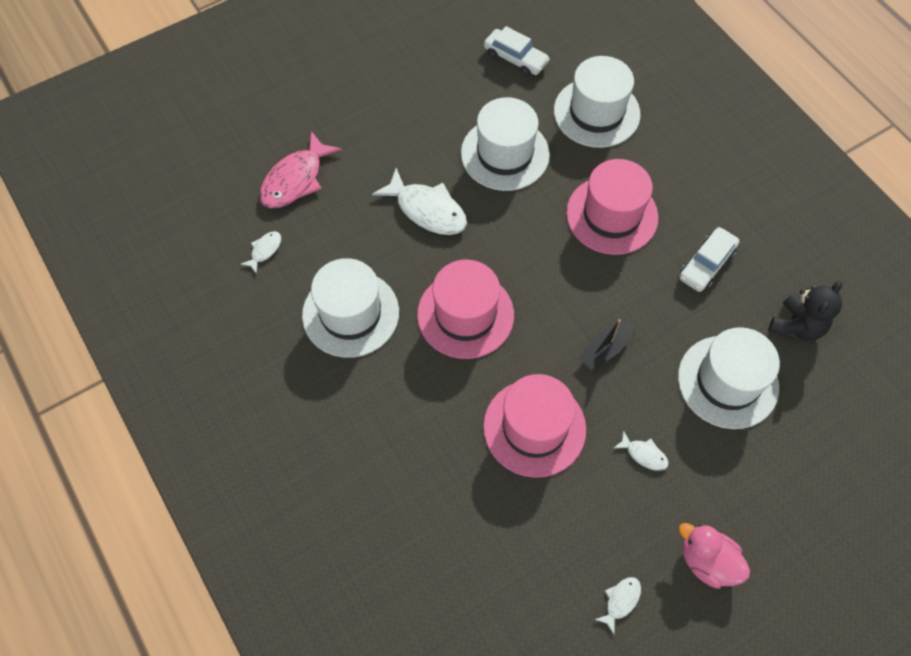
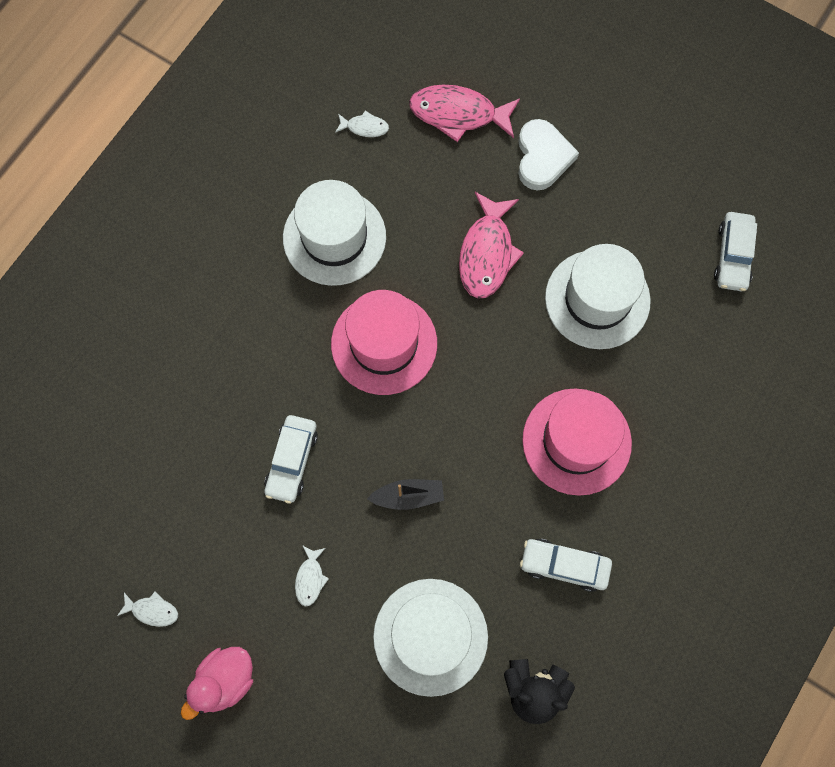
camera: 65 degrees right, 10 degrees up
(368, 139) = (542, 157): none -> white heart
(427, 210) = (487, 253): white fish -> pink fish
(534, 428) = (292, 461): pink hat -> white car
(596, 112) = (706, 372): white hat -> none
(604, 350) = (408, 496): black boat -> black boat turned 150 degrees clockwise
(707, 561) = (225, 681): pink duck -> pink duck turned 150 degrees counterclockwise

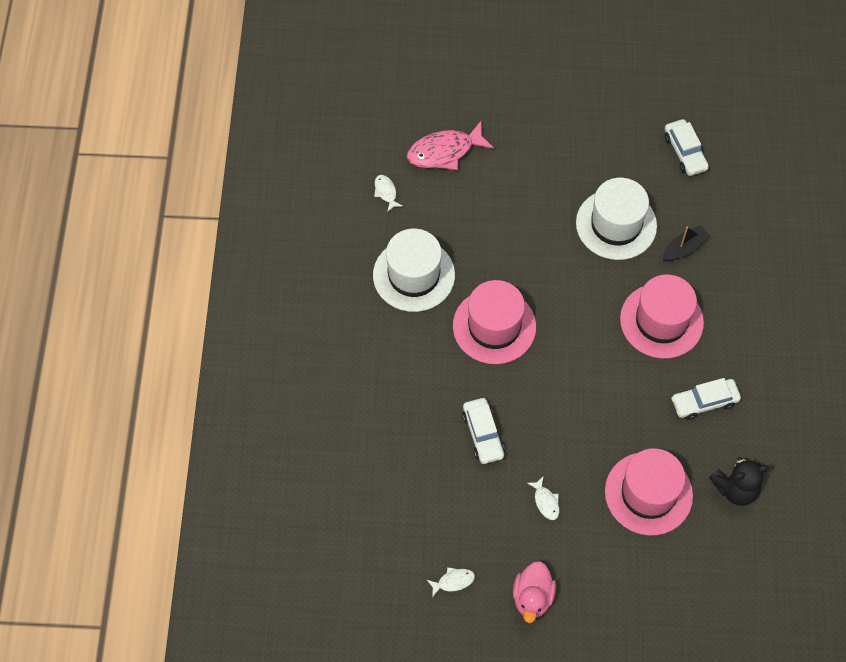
camera: 30 degrees left, 10 degrees down
(365, 127) = (386, 192): white fish -> white fish turned 90 degrees counterclockwise
(408, 496) = (575, 414): black boat -> black boat (684, 248)
(430, 636) = (648, 493): white hat -> pink hat
(487, 253) = (524, 232): pink fish -> none
(542, 157) = (520, 152): white heart -> none

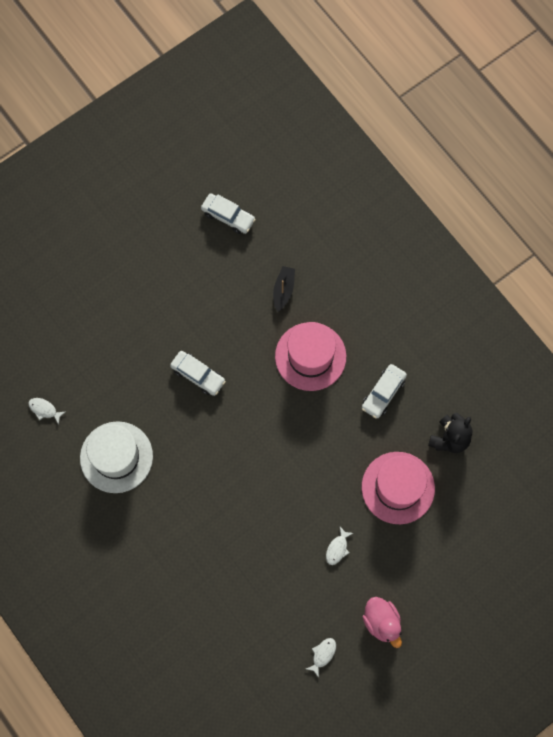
camera: 40 degrees left, 10 degrees up
(444, 152) = (61, 345): pink fish -> none
(483, 434) = (258, 535): white car -> white car (198, 375)
(494, 326) = (202, 450): pink hat -> none
(546, 502) = (337, 548): white fish -> white fish turned 90 degrees clockwise
(616, 224) = (224, 308): white hat -> none

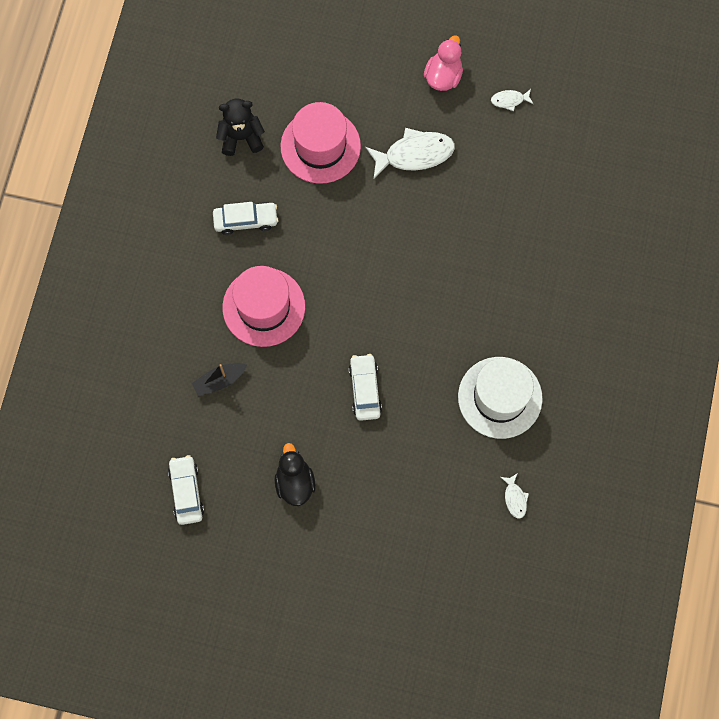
camera: 130 degrees left, 0 degrees up
(176, 284) = (295, 482): none -> black duck
(337, 548) = (414, 154): white fish -> white fish, size x2.06

